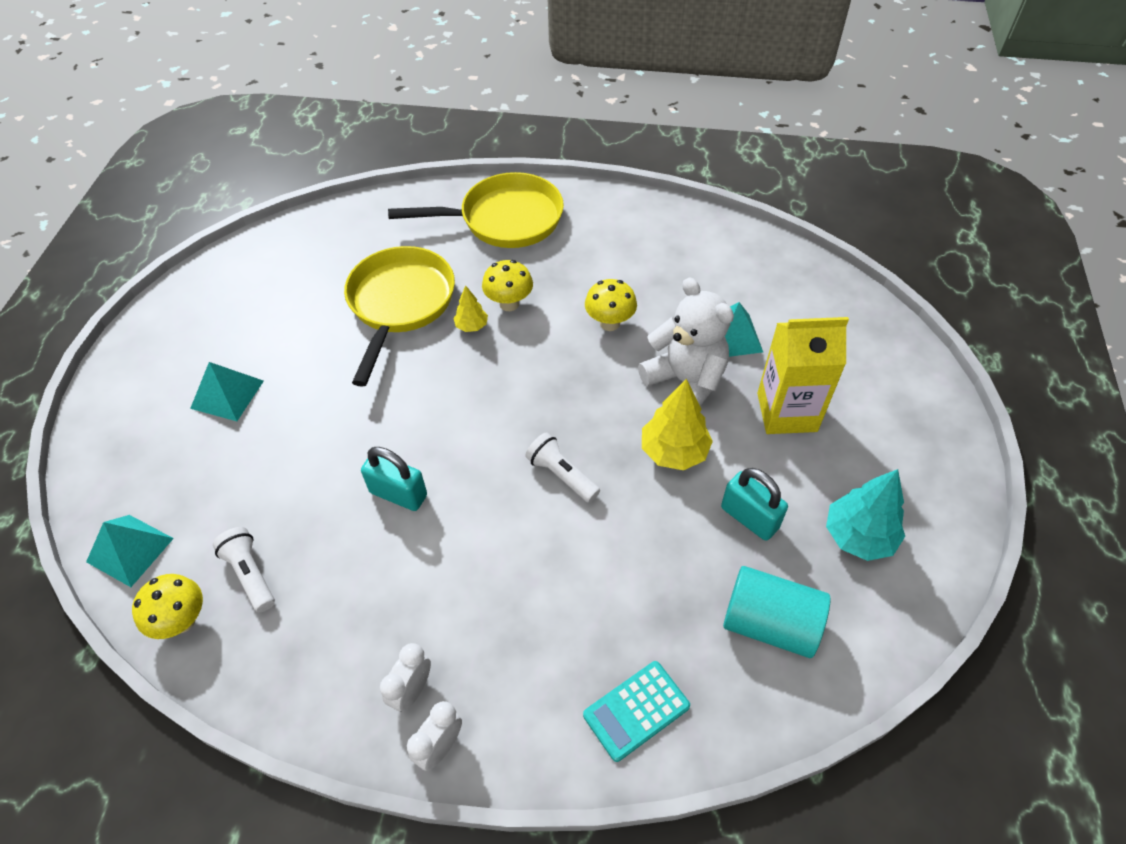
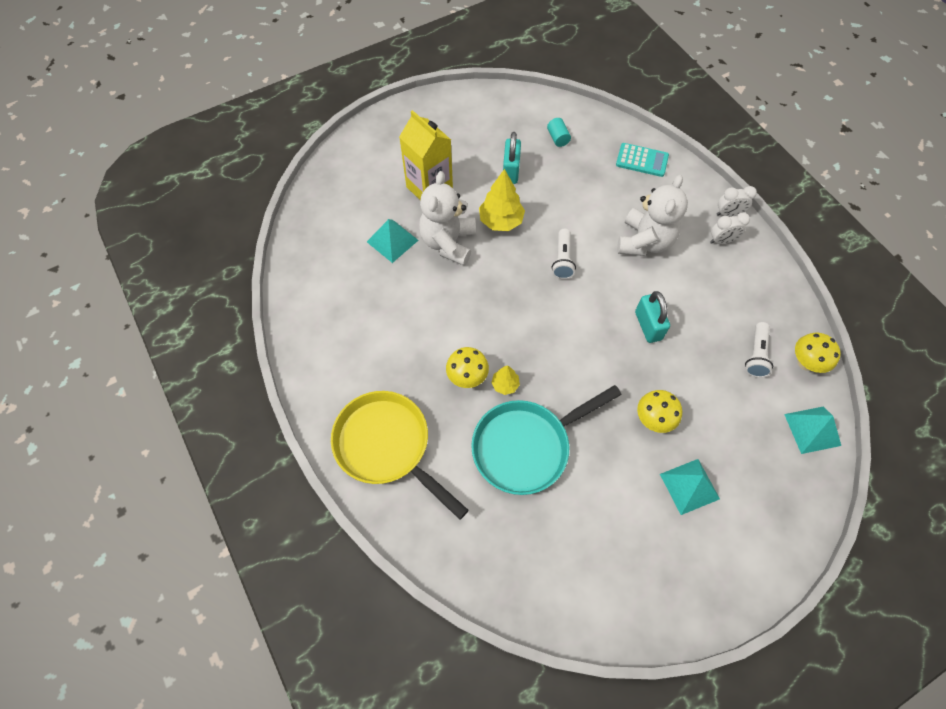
camera: 130 degrees left, 10 degrees up
(400, 304) = (526, 447): yellow pan -> turquoise pan
(502, 587) = (644, 242): none -> white teddy bear
(609, 323) = (435, 308): yellow mushroom -> yellow mushroom (653, 419)
(769, 623) = (558, 138): turquoise cylinder -> turquoise cylinder, size x0.49
(858, 536) = (482, 128): turquoise tree -> none

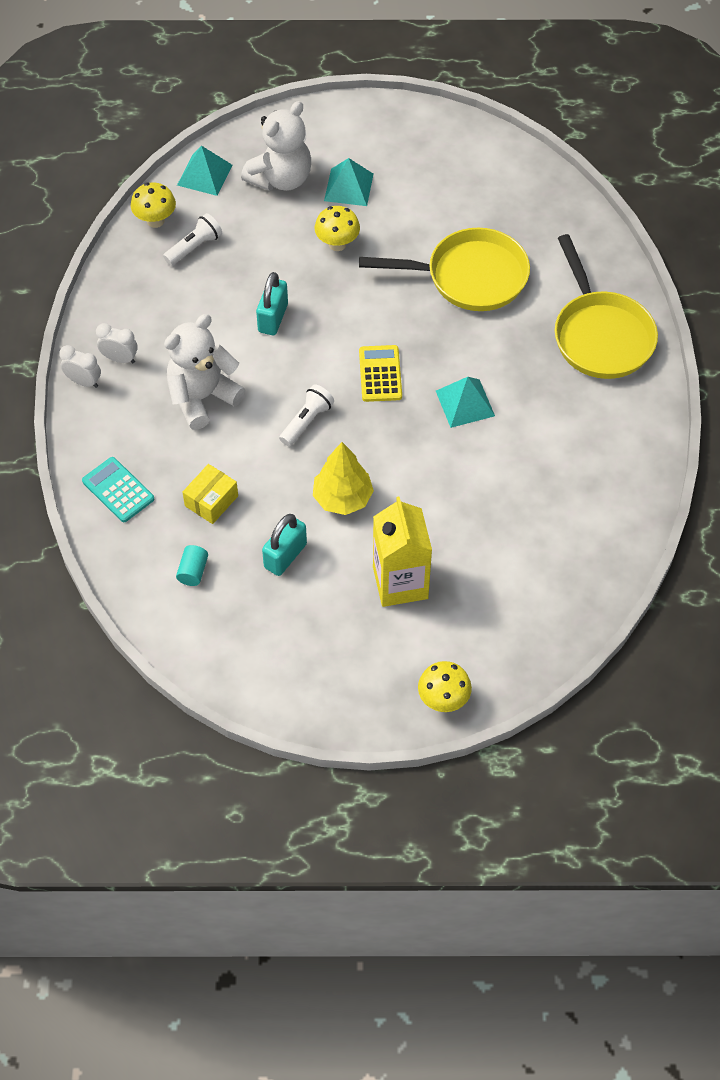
camera: 150 degrees left, 5 degrees down
(392, 241) = (484, 536): turquoise pyramid -> turquoise pyramid (465, 403)
(448, 243) = (420, 502): white teddy bear -> white teddy bear (281, 178)
(467, 377) = (487, 357): yellow mushroom -> yellow mushroom (443, 700)
(505, 385) = (454, 333): yellow tree -> none
(526, 447) = (469, 277): turquoise pan -> yellow pan
(538, 321) = (380, 374): none -> yellow calculator
(581, 181) = (211, 501): none -> yellow box

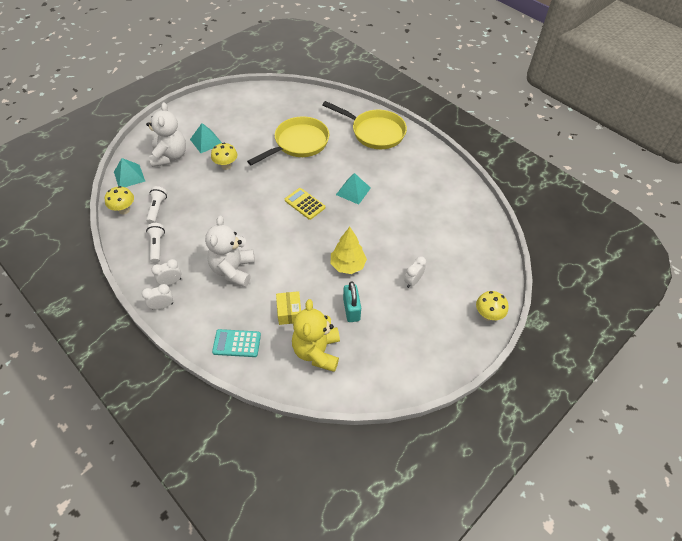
camera: 45 degrees left, 5 degrees down
(193, 571) = (317, 351): turquoise cylinder -> yellow teddy bear
(273, 318) = (230, 213): turquoise padlock -> none
(307, 421) = (294, 245): white flashlight -> white flashlight (157, 246)
(400, 582) = (413, 281): yellow carton -> white clock

